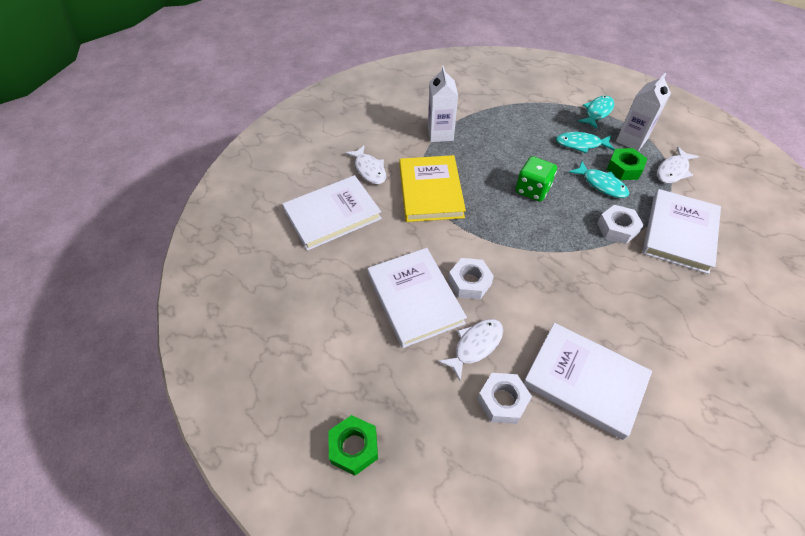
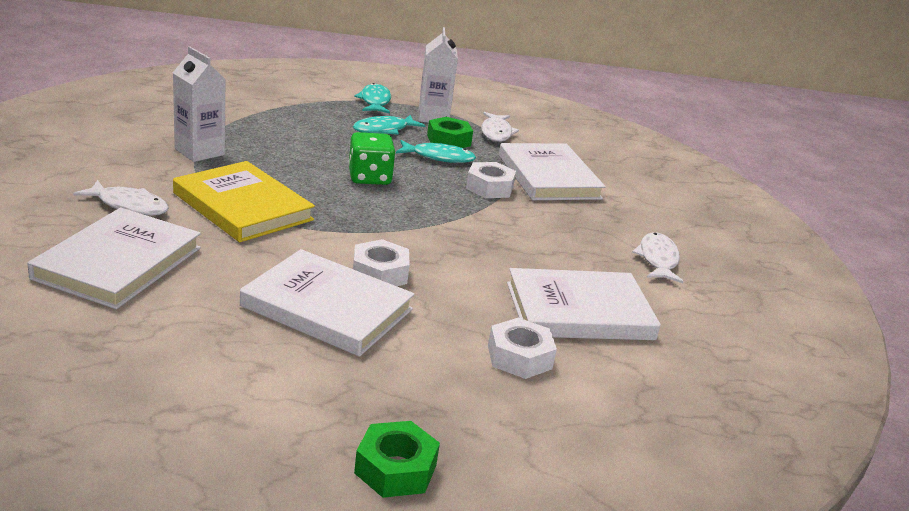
camera: 45 degrees left, 25 degrees down
(475, 346) = (443, 324): white fish -> white fish (657, 259)

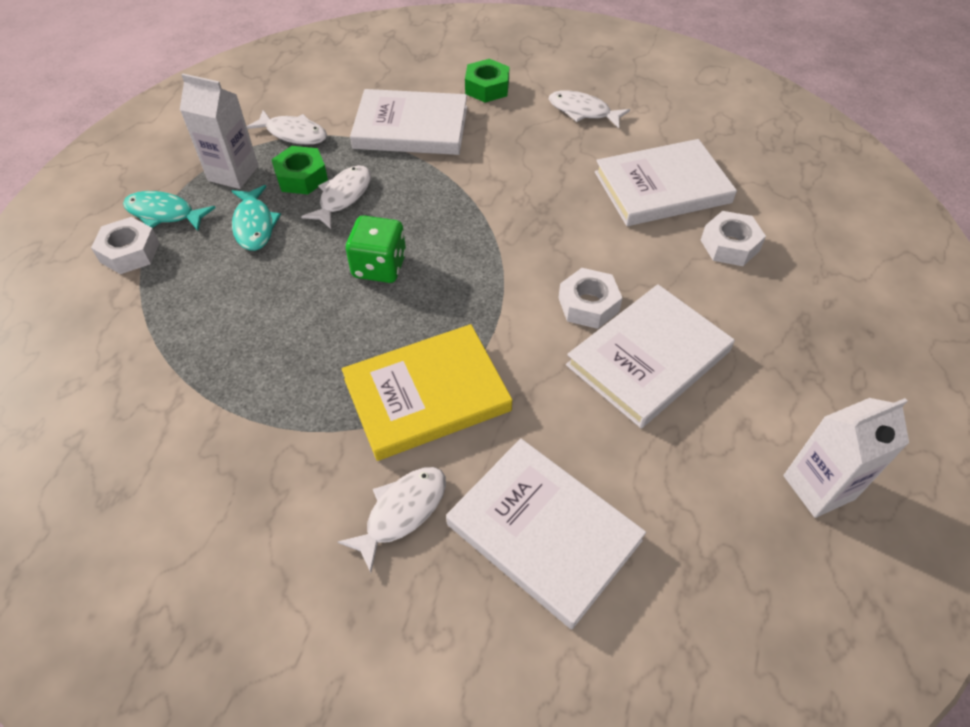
camera: 65 degrees left, 25 degrees up
(199, 152) = (263, 419): white carton -> white carton (818, 487)
(395, 469) = (878, 361): green nut -> green nut (487, 87)
(439, 157) = (343, 196): turquoise fish -> white fish
(489, 187) = (425, 177): white nut -> white nut (130, 252)
(579, 311) = (662, 187): white book -> white book turned 60 degrees clockwise

